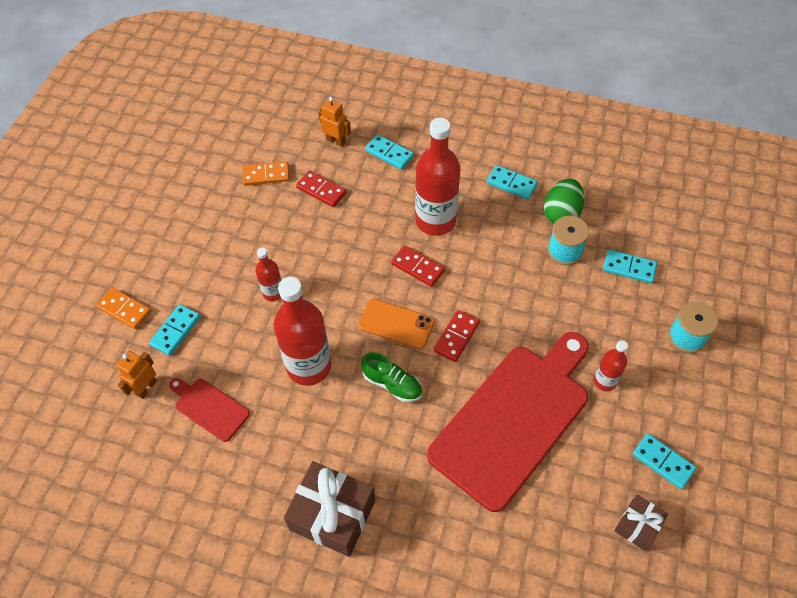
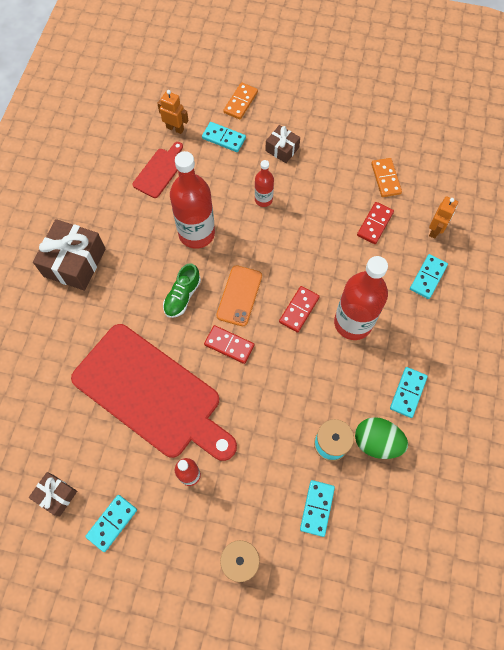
camera: 85 degrees right, 10 degrees up
(206, 269) = (282, 149): none -> brown gift

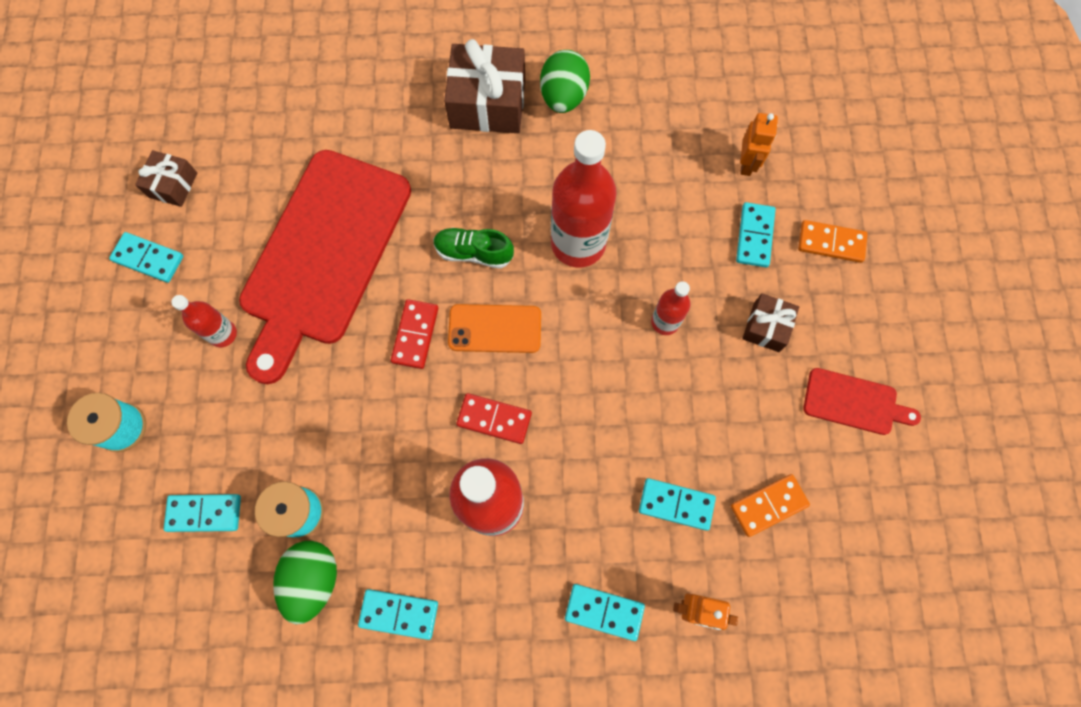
camera: 75 degrees right, 5 degrees up
(88, 215) = (563, 96): none -> green egg
(159, 171) = (665, 164): red cutting board -> red cutting board (854, 402)
(375, 224) = (676, 504): red domino -> turquoise domino

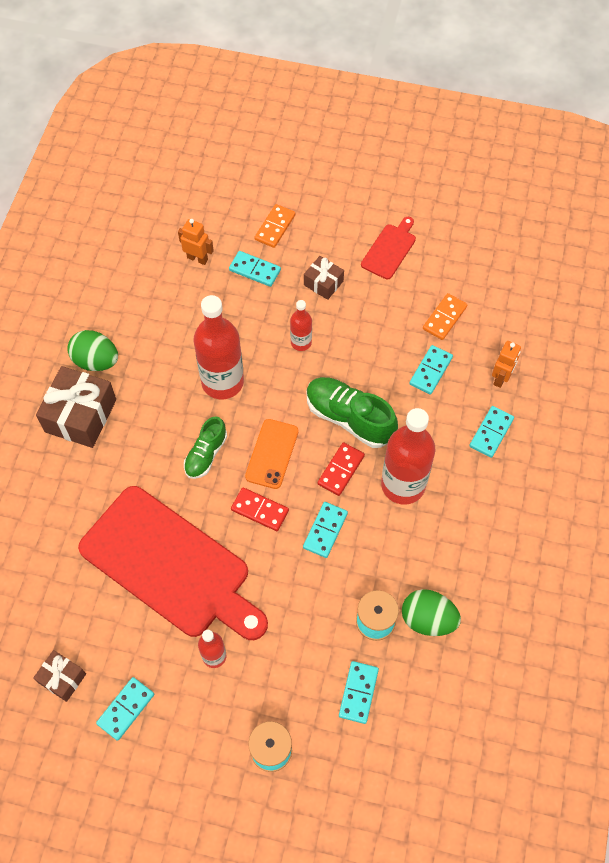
camera: 75 degrees left, 10 degrees down
(399, 614) = (465, 564): turquoise domino -> turquoise domino (325, 530)
(571, 412) = (349, 418): none -> green shoe
(768, 505) = (444, 318): orange domino -> orange domino turned 45 degrees clockwise

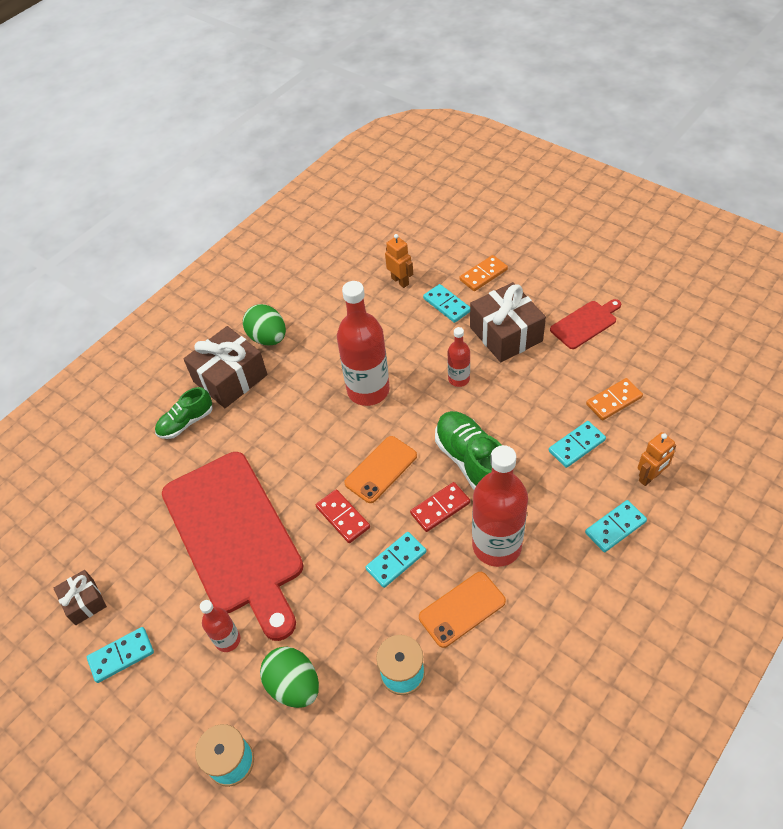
camera: 30 degrees right, 10 degrees down
(206, 454) = (320, 448): green shoe -> green shoe (186, 422)
(323, 283) = (506, 334): brown gift -> brown gift, size x1.82
(358, 692) = (348, 741): turquoise domino -> none
(399, 550) = (462, 609): none -> orange phone
(428, 619) = (459, 694): green egg -> green egg (294, 685)

